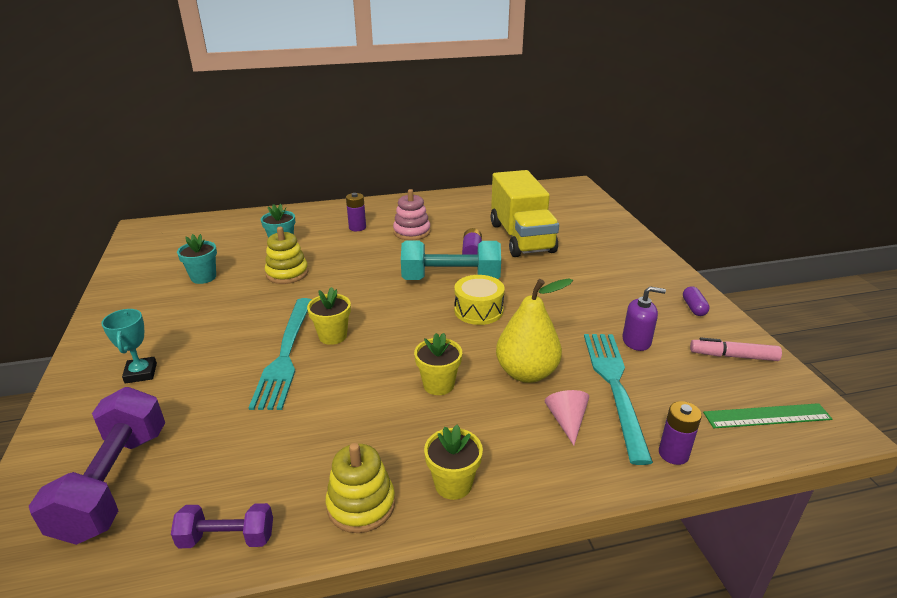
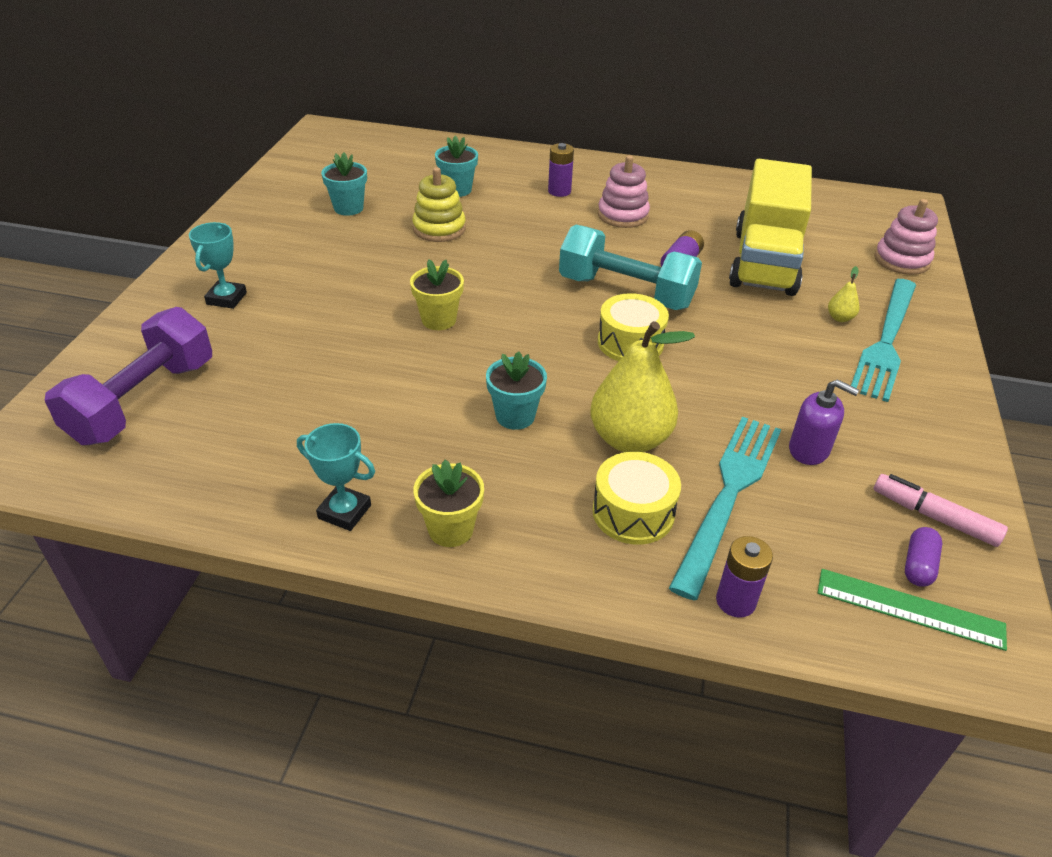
camera: 25 degrees right, 10 degrees up
(227, 538) = (205, 492): purple dumbbell -> none
(285, 354) = (375, 325): turquoise fork -> turquoise fork (886, 341)
(361, 504) = (344, 511): yellow stacking toy -> turquoise trophy
(438, 385) = (515, 416): yellow flower pot -> turquoise flower pot
(567, 421) = (633, 512): pink cone -> yellow drum
(590, 258) = (840, 318): none -> yellow pear
(596, 216) = (901, 260): none -> pink stacking toy
(694, 308) = (935, 434): purple capsule -> purple capsule (918, 565)

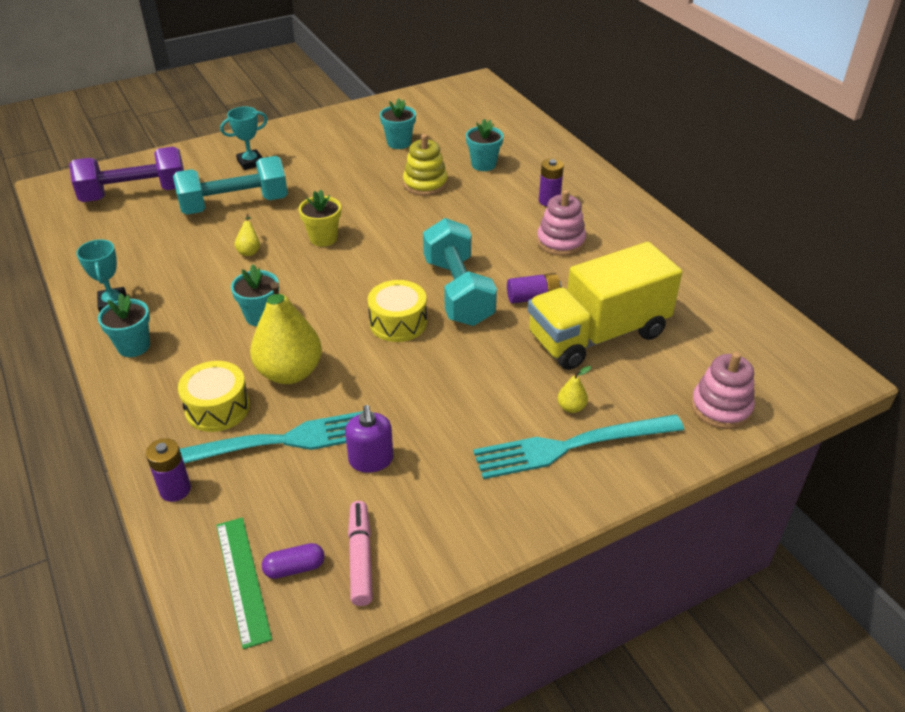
camera: 50 degrees right, 0 degrees up
(290, 344) = (235, 205): none -> turquoise dumbbell
(390, 372) = (249, 250): none -> yellow pear
(451, 529) = (133, 346): yellow flower pot -> turquoise flower pot

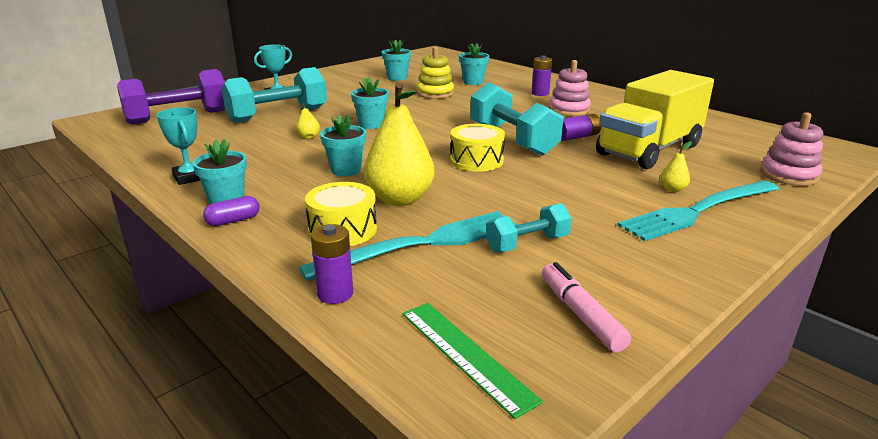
camera: 15 degrees left, 15 degrees down
(294, 568) = (517, 334): purple capsule -> purple capsule (233, 221)
(323, 238) = (371, 125): yellow flower pot -> turquoise flower pot
(371, 460) = (527, 243): purple soap dispenser -> turquoise dumbbell

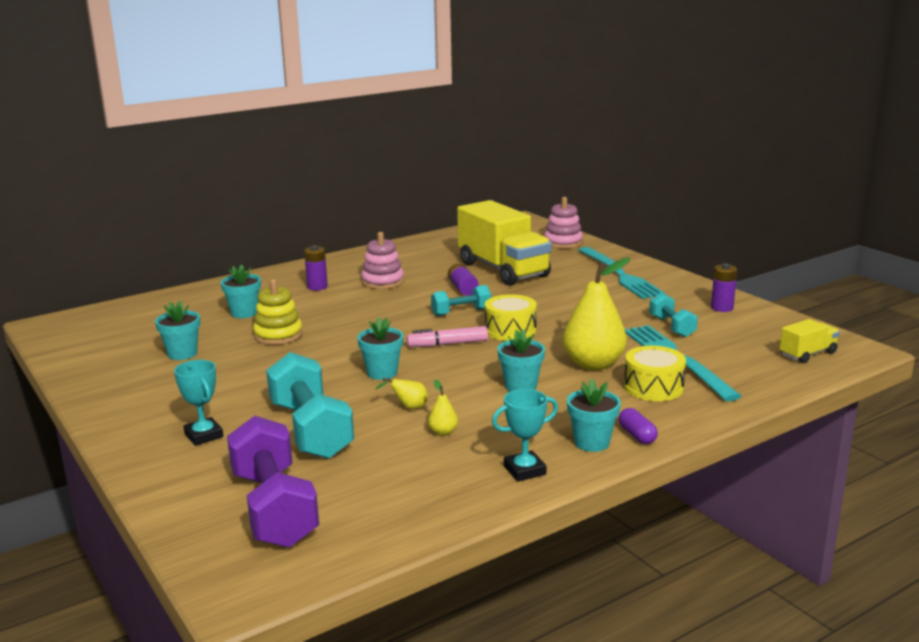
camera: 80 degrees left, 5 degrees down
(335, 294) = (752, 389): purple battery -> purple battery (722, 308)
(465, 355) = (807, 354): green ruler -> yellow truck
(512, 140) = (461, 312): turquoise dumbbell -> turquoise dumbbell, size x0.55
(581, 314) = (757, 322): pink marker -> pink marker (447, 344)
(672, 189) = (583, 275): yellow pear -> yellow pear (443, 432)

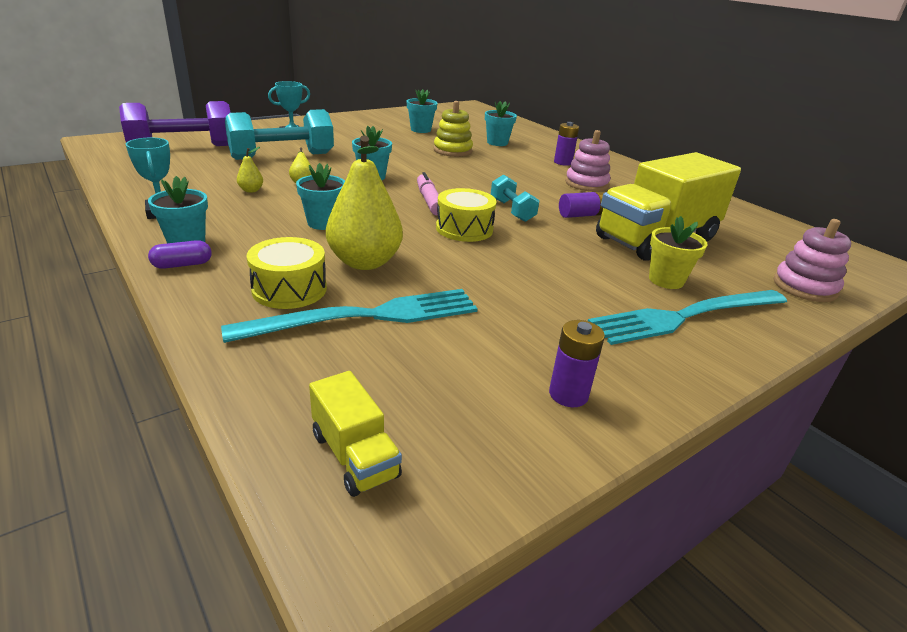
camera: 85 degrees right, 10 degrees up
(572, 274) = (666, 280): none -> yellow flower pot
(671, 327) = (479, 330): turquoise dumbbell -> none

